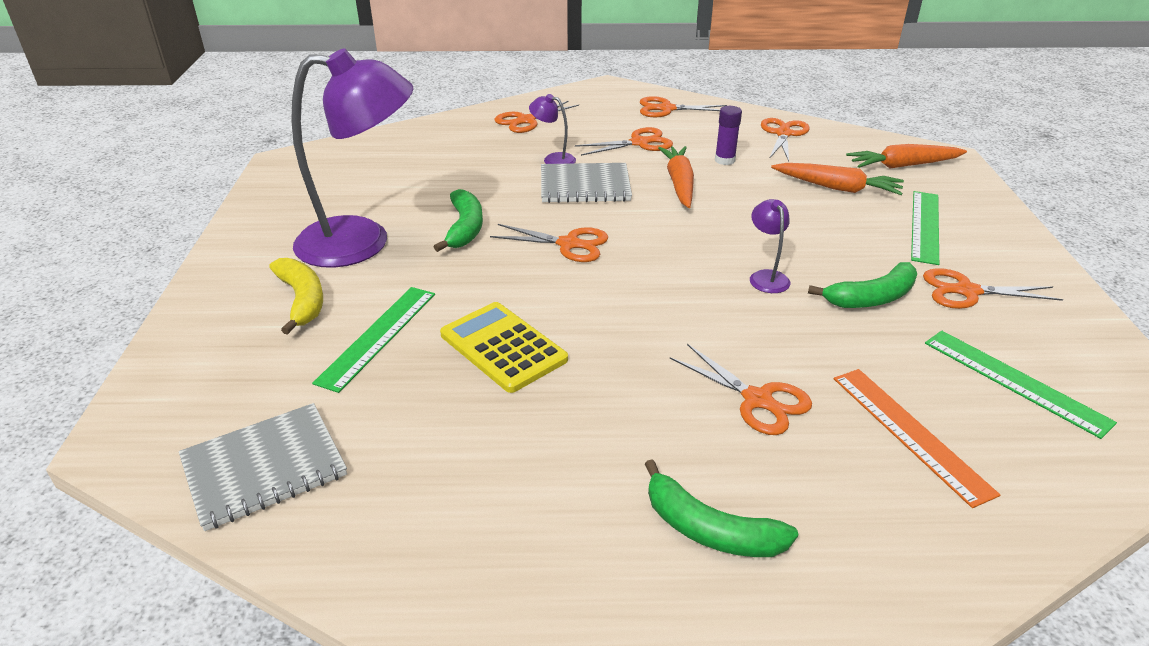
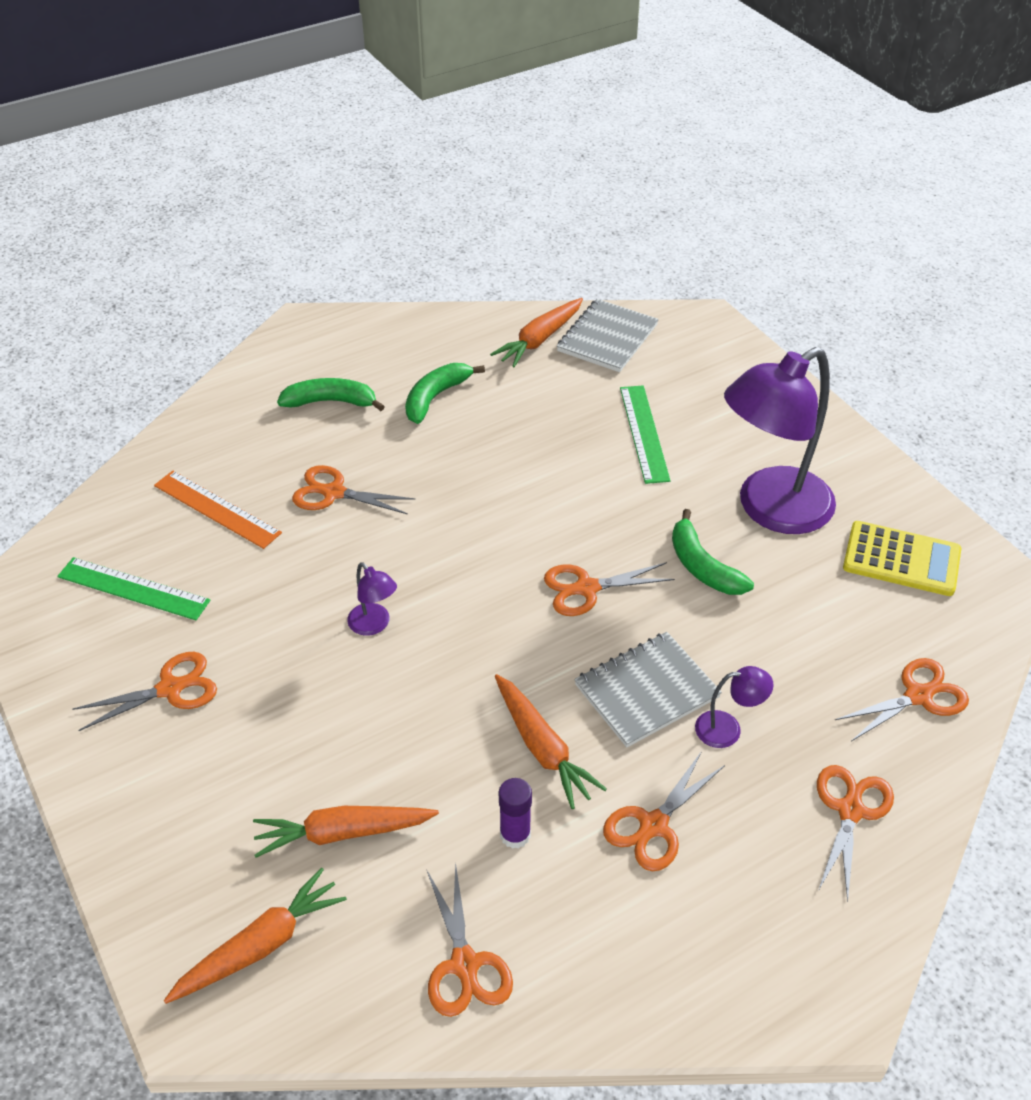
camera: 150 degrees right, 10 degrees up
(302, 300) = (737, 437): yellow banana -> none
(347, 506) = (539, 340): none -> orange carrot
(503, 347) = (546, 461): yellow calculator -> yellow calculator (901, 559)
(666, 109) = (686, 961): orange scissors -> orange scissors (918, 696)
(871, 298) = (265, 639): green banana -> green banana (435, 397)
(925, 226) = (219, 792): green ruler -> none

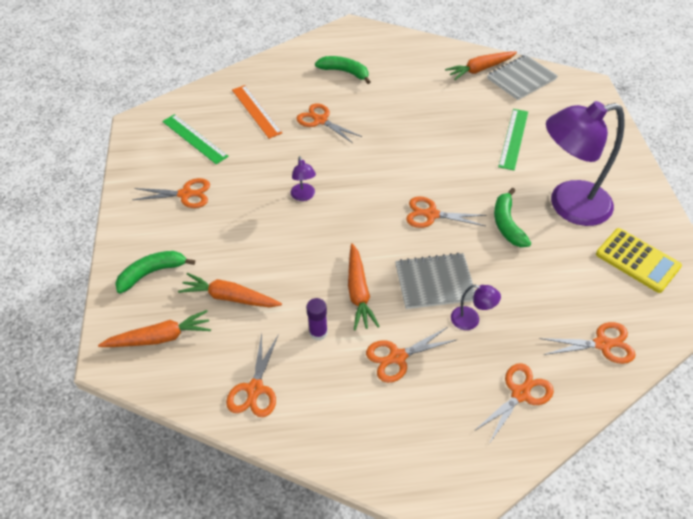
camera: 25 degrees right, 5 degrees up
(435, 397) = (403, 85): green banana -> green banana (152, 273)

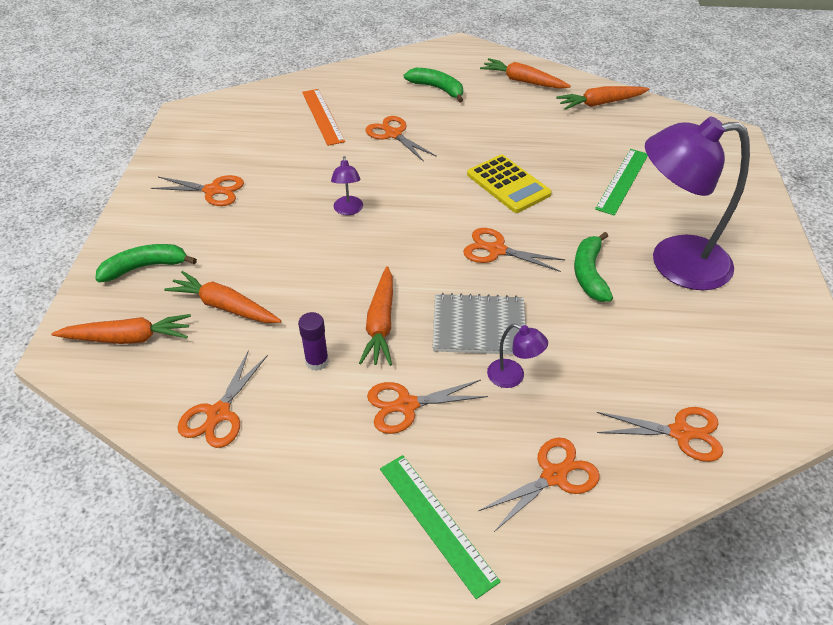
camera: 10 degrees right, 5 degrees down
(194, 138) = (243, 135): green ruler -> green ruler (437, 522)
(413, 56) = (522, 81): none -> orange carrot
(521, 79) = (649, 119): grey notebook -> none
(637, 260) = (752, 339): yellow calculator -> yellow calculator (508, 184)

